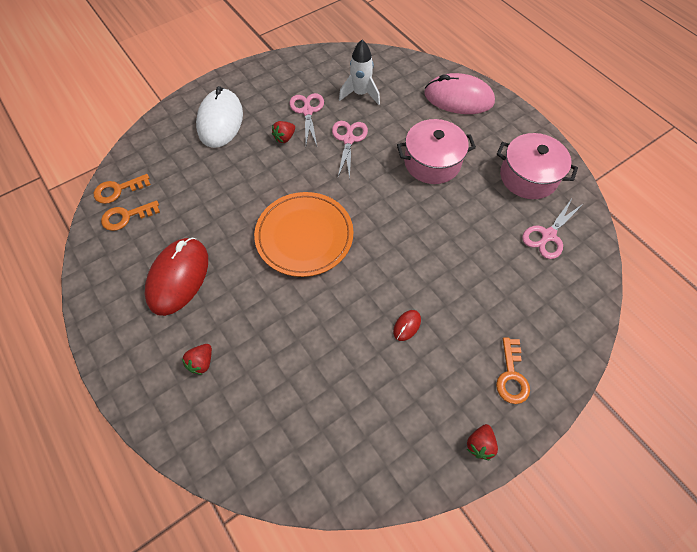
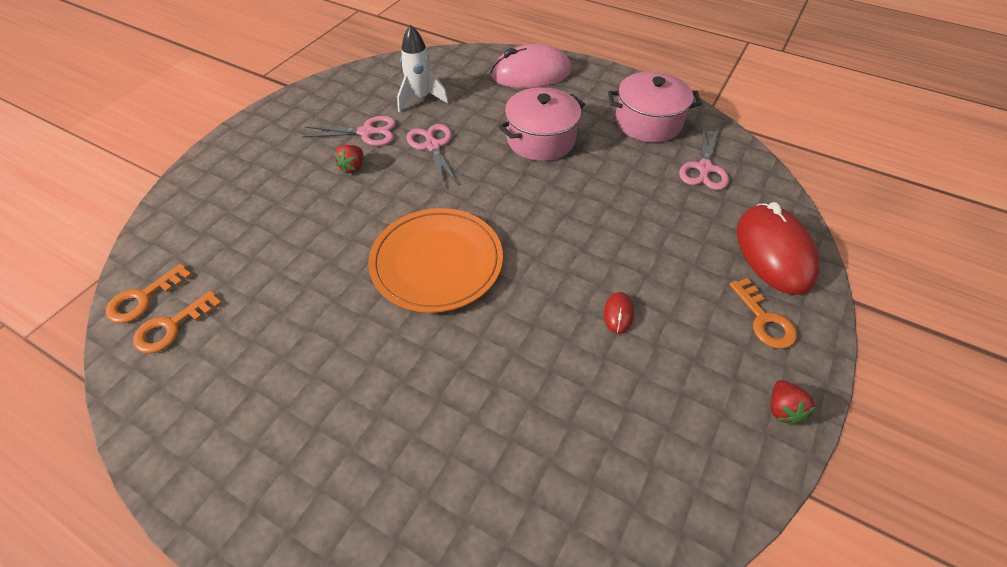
camera: 25 degrees left, 10 degrees down
(178, 277) = (289, 374): red mouse -> red mouse (774, 252)
(201, 362) = (379, 471): red strawberry -> none
(220, 121) = (258, 174): white mouse -> none
(307, 111) = (366, 132): pink scissors -> pink scissors turned 120 degrees clockwise

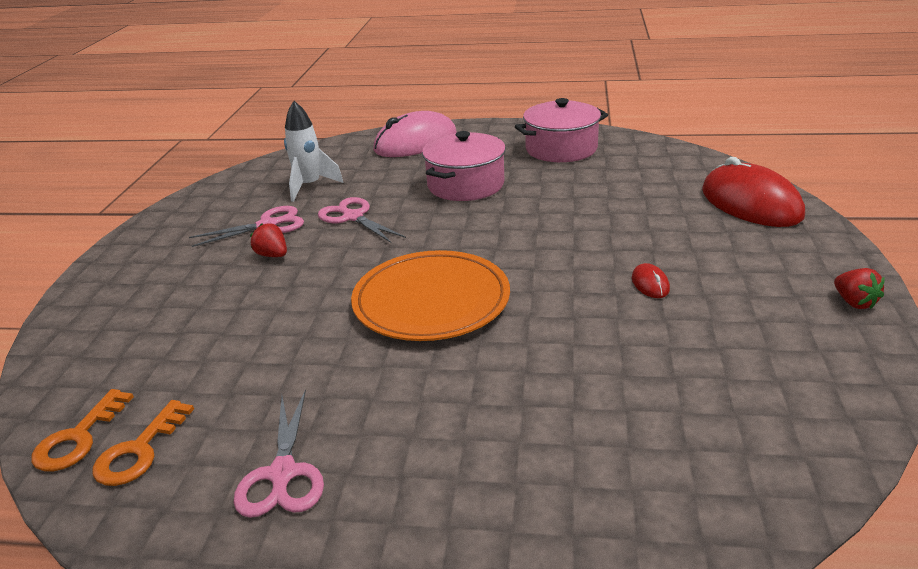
camera: 20 degrees left, 20 degrees down
(353, 167) = (272, 255): red strawberry -> red strawberry turned 135 degrees clockwise
(704, 168) = (640, 166): pink scissors -> pink scissors (282, 474)
(764, 319) = (783, 249): orange key -> none

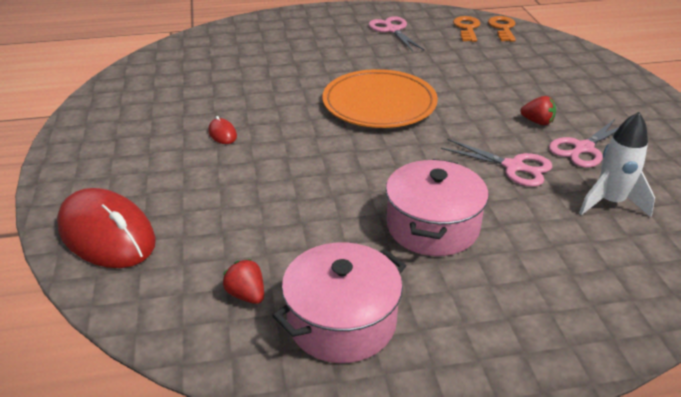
camera: 160 degrees right, 5 degrees up
(415, 143) = (570, 312): pink mouse -> none
(854, 302) = (76, 137): red strawberry -> red strawberry (246, 295)

